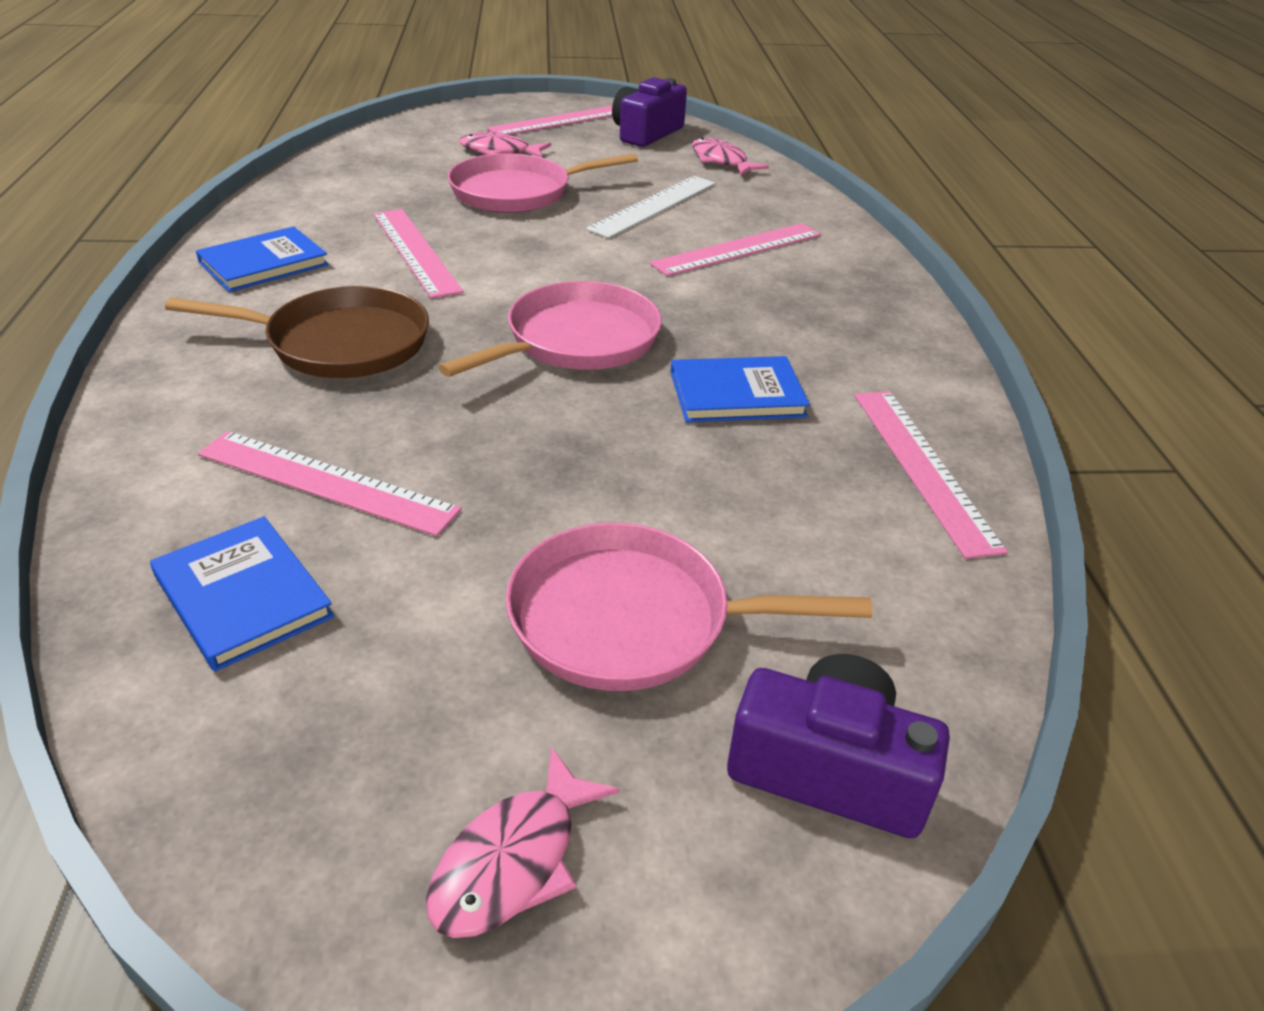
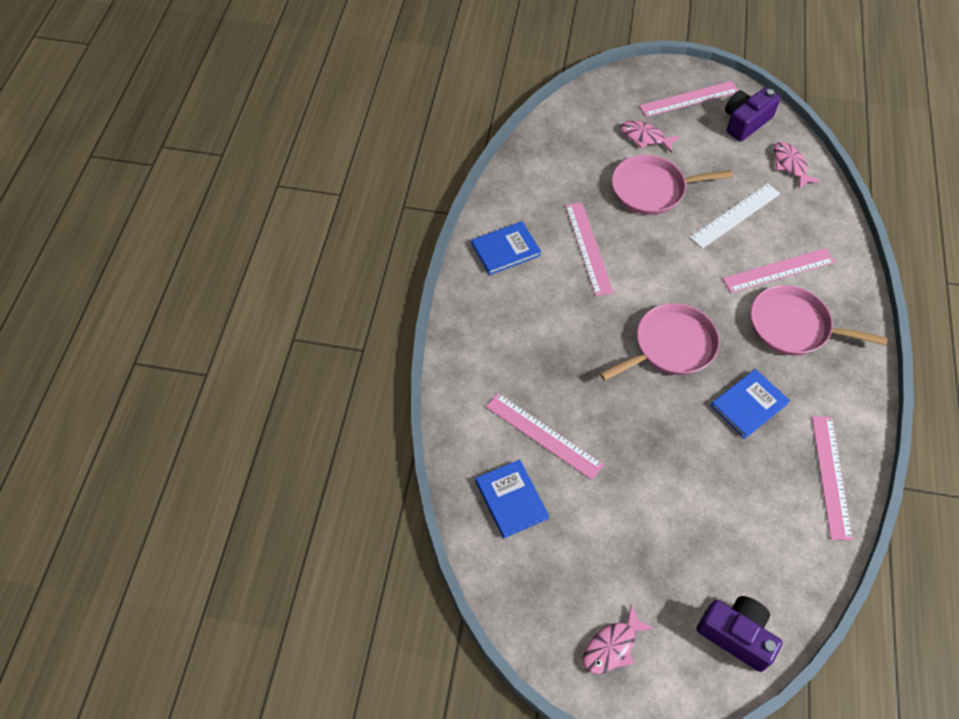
camera: 15 degrees right, 20 degrees up
(341, 343) = (548, 330): brown pan -> none
(630, 619) = (670, 544): pink pan -> pink pan (793, 326)
(736, 394) = (748, 405): blue book -> blue book turned 45 degrees counterclockwise

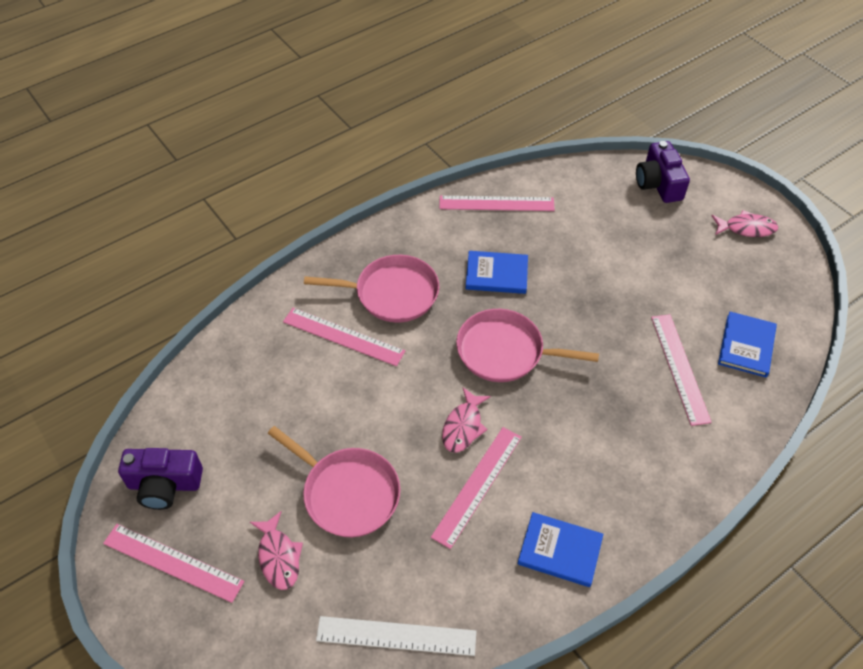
camera: 135 degrees left, 5 degrees down
(735, 215) = (310, 406): white ruler -> white ruler (396, 636)
(790, 165) = (196, 408): pink fish -> pink fish (463, 426)
(793, 326) = (392, 293): pink pan -> pink pan turned 60 degrees counterclockwise
(831, 476) = (496, 203): pink ruler -> pink ruler turned 45 degrees clockwise

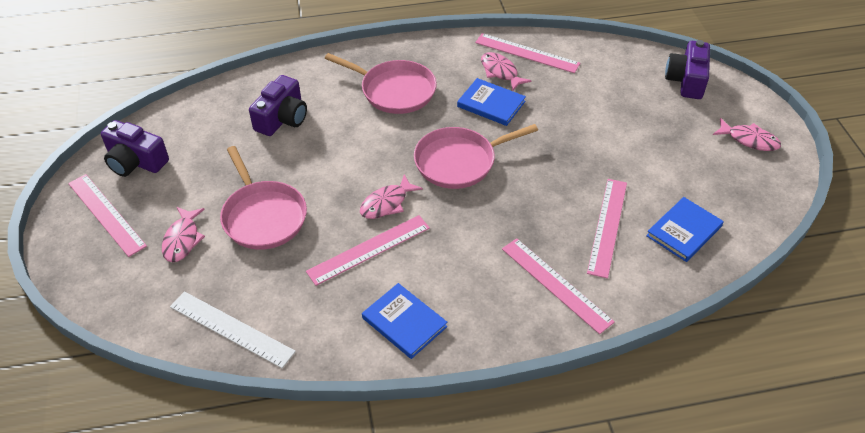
camera: 25 degrees right, 5 degrees down
(295, 370) = (282, 118): none -> purple camera
(343, 336) = (335, 108): pink ruler -> pink ruler (556, 284)
(484, 234) = (500, 72): none -> pink fish
(504, 351) = (459, 162): pink pan -> pink pan turned 60 degrees counterclockwise

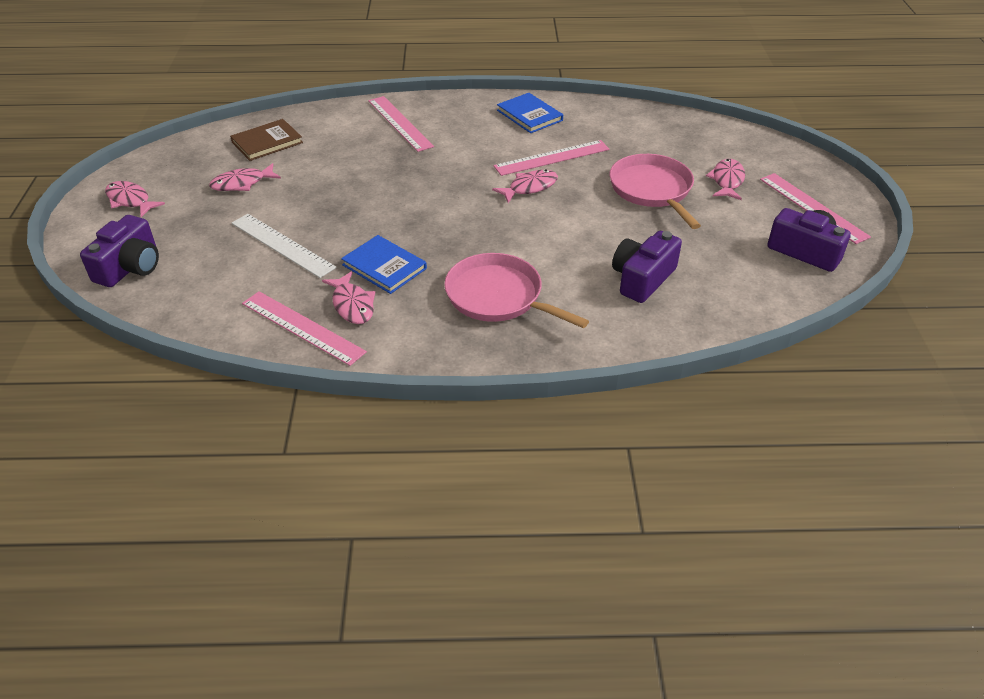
camera: 170 degrees left, 5 degrees down
(231, 329) = (667, 124): white ruler -> white ruler (282, 245)
(459, 162) = (446, 213): pink pan -> none
(607, 226) = (331, 152): pink ruler -> none
(666, 172) = (242, 183): none -> pink fish
(684, 231) = (267, 142): blue book -> brown book

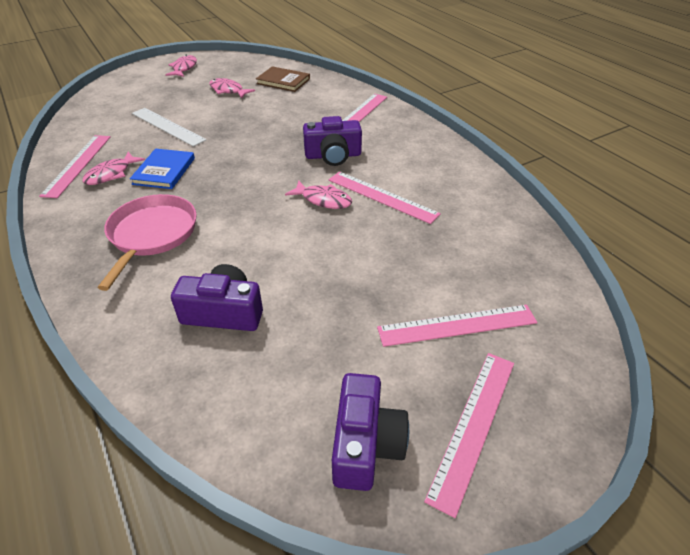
camera: 60 degrees right, 0 degrees up
(130, 267) = (117, 92): purple camera -> purple camera (333, 155)
(282, 245) = (167, 126): white ruler -> white ruler turned 60 degrees counterclockwise
(529, 115) = (438, 164): blue book -> none
(652, 190) = (385, 273): pink pan -> none
(727, 181) = (457, 325): pink fish -> pink ruler

